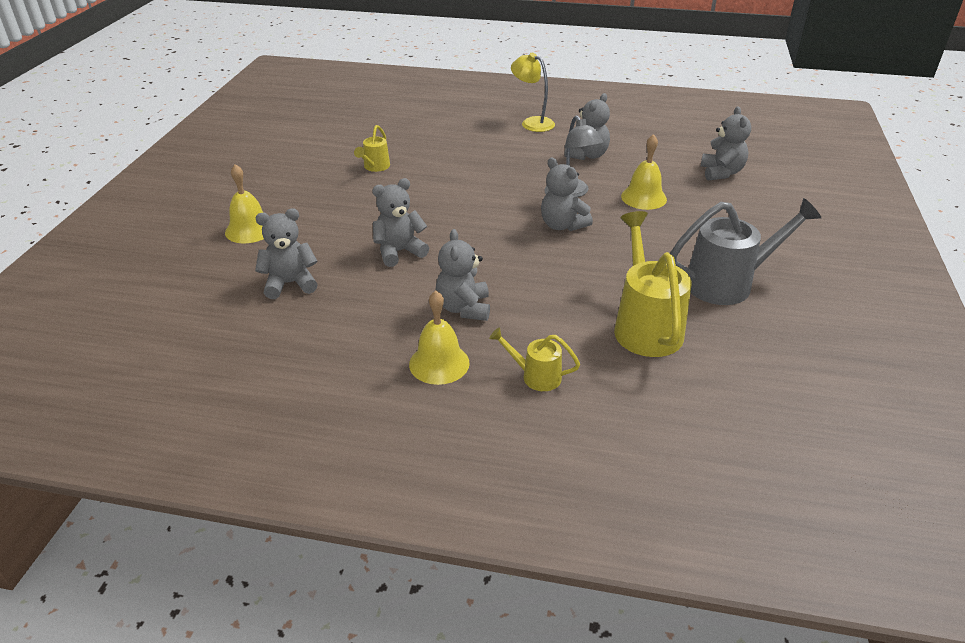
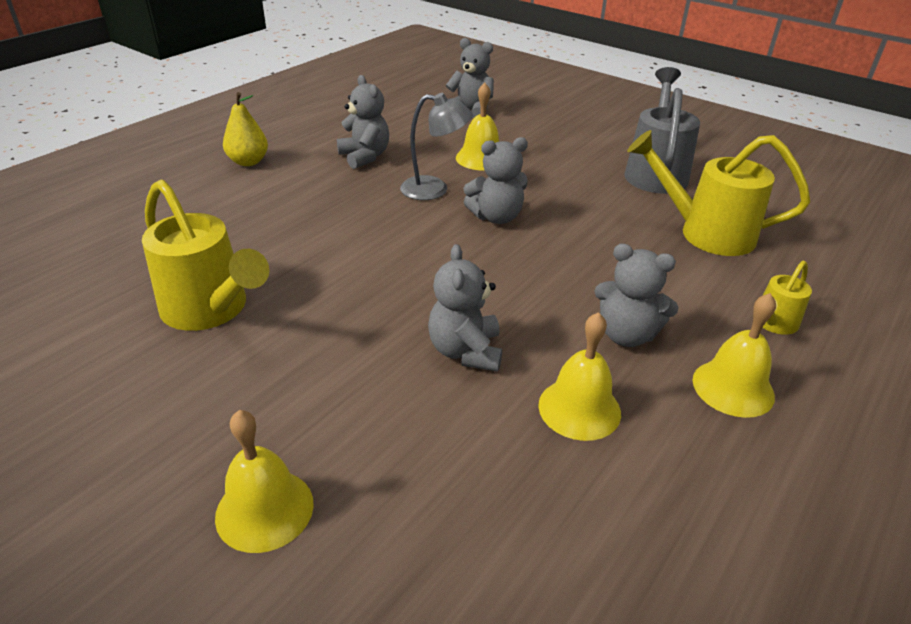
camera: 65 degrees left, 0 degrees up
(290, 283) = (477, 491): grey teddy bear -> none
(375, 167) = (211, 310): yellow watering can -> yellow watering can, size x1.94
(375, 303) = (579, 408): none -> yellow bell
(532, 123) = (248, 162): yellow lamp -> yellow pear

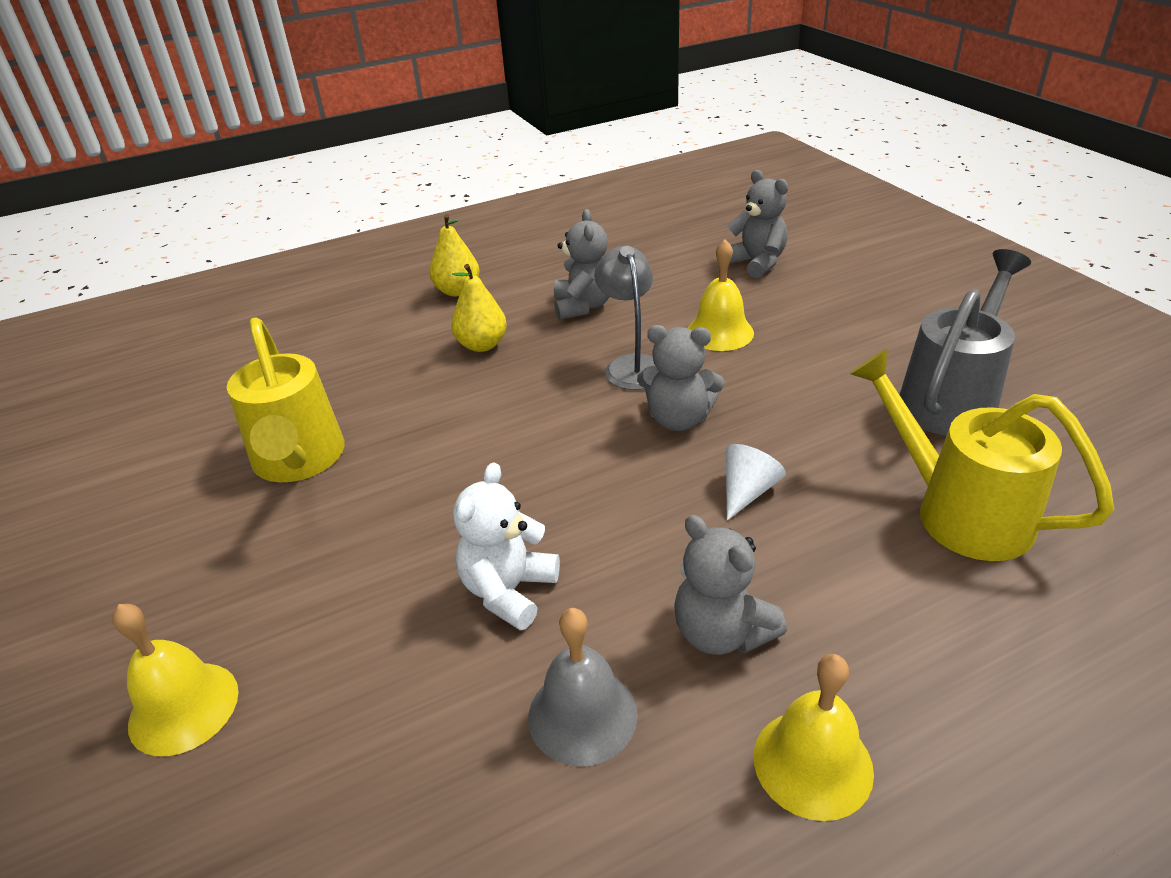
camera: 30 degrees right, 0 degrees up
(303, 196) = (482, 345): none -> yellow pear
(434, 189) = (631, 365): grey lamp -> grey lamp turned 135 degrees counterclockwise
(465, 351) = (508, 591): grey teddy bear -> white teddy bear
(577, 250) = (747, 491): none -> white cone
(579, 408) = (582, 715): yellow bell -> grey bell
(773, 324) = (954, 685): yellow watering can -> none

